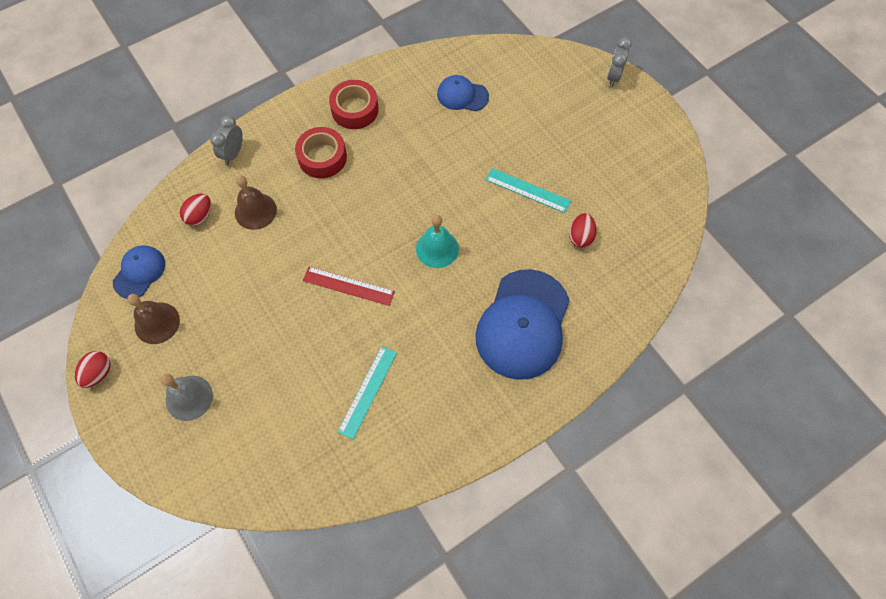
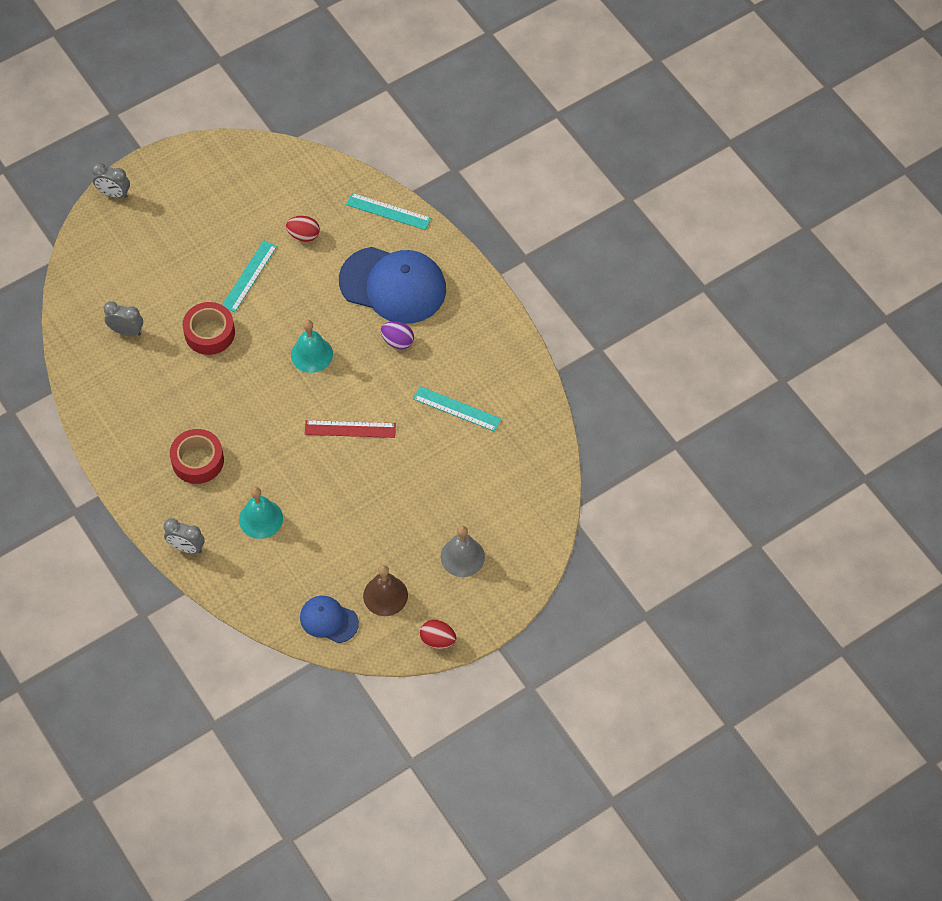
camera: 90 degrees left, 5 degrees down
(200, 216) = (264, 571): red egg -> none
(255, 211) = (261, 519): brown bell -> turquoise bell
(348, 286) = (350, 429): red ruler -> red ruler turned 75 degrees clockwise
(355, 109) = (137, 432): red tape -> red tape (209, 333)
(452, 330) = (397, 341): none -> purple egg
(462, 95) = (126, 331): blue cap -> grey clock
(618, 318) = (388, 211): none -> turquoise ruler

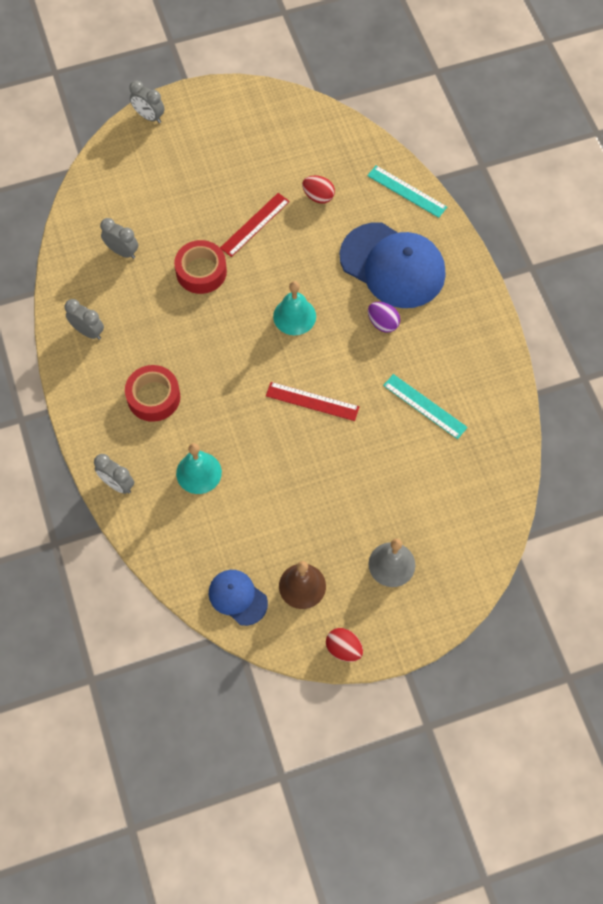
camera: 15 degrees right, 5 degrees up
(116, 414) = (88, 331): none -> grey clock
(249, 276) = (254, 224): turquoise ruler -> red ruler

